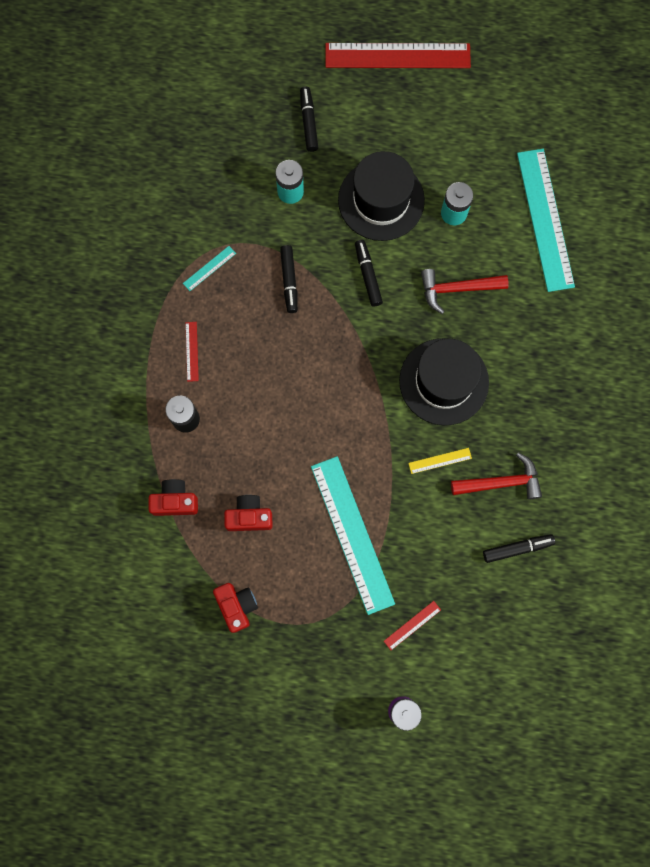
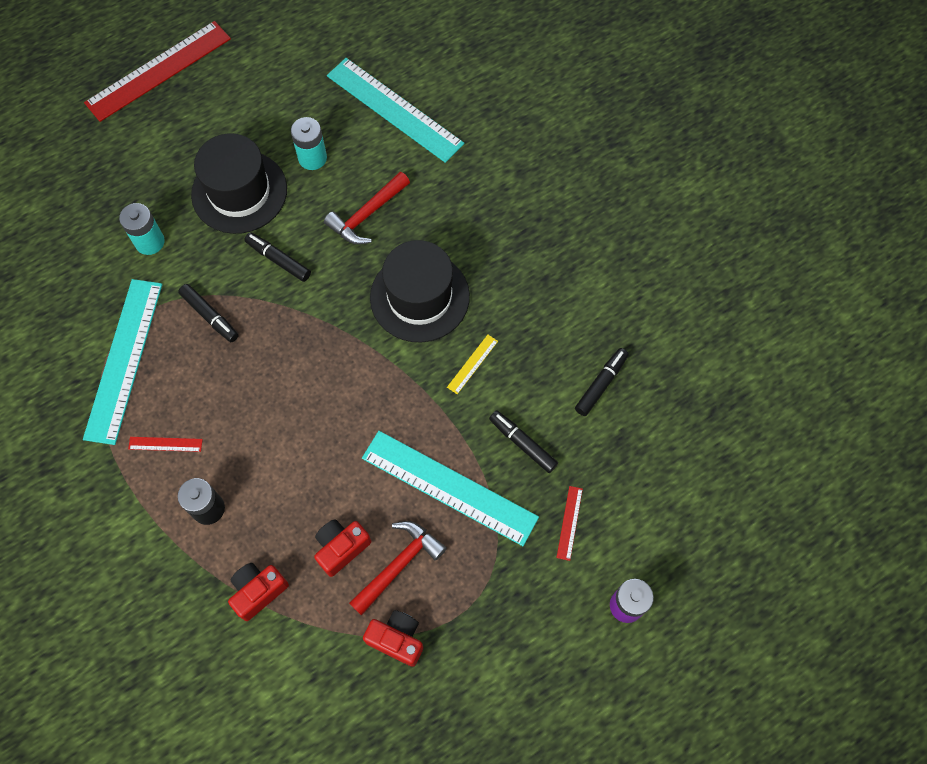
camera: 40 degrees left, 10 degrees down
(191, 351) = (165, 444): red ruler -> red ruler turned 45 degrees counterclockwise
(209, 268) = (124, 360): turquoise ruler -> turquoise ruler, size x2.49
(308, 122) = (120, 175): black marker -> black marker (522, 443)
(501, 482) = (540, 341): red hammer -> red hammer (399, 565)

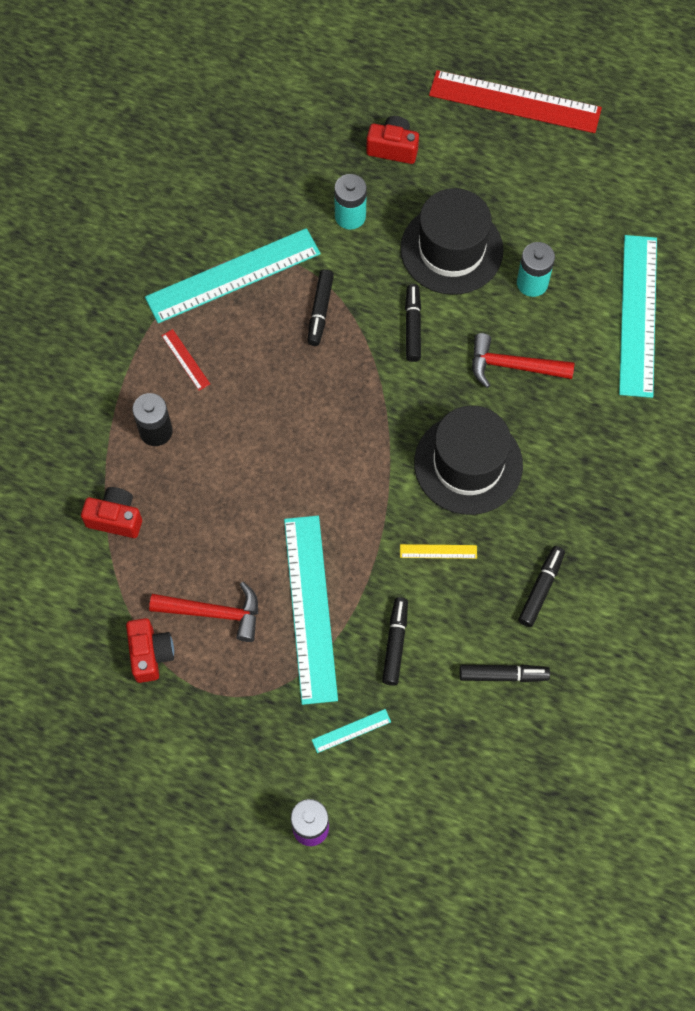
camera: 55 degrees right, 0 degrees up
(341, 548) = (196, 557): red camera -> red camera (393, 148)
(553, 314) = (541, 588): none -> black marker
(569, 523) = (351, 731): red ruler -> turquoise ruler

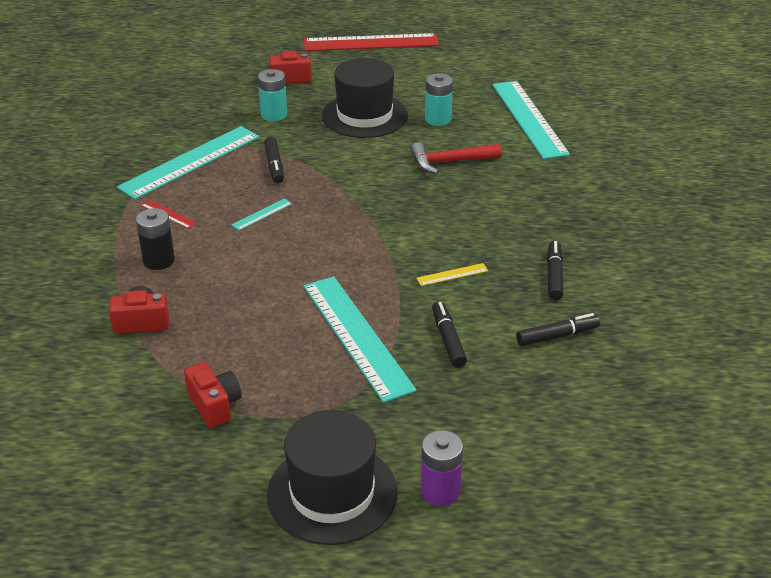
camera: 20 degrees left, 30 degrees down
(214, 613) = (266, 361): red hammer -> none
(351, 731) = (441, 409): turquoise ruler -> turquoise ruler (262, 214)
(413, 326) = (356, 158): black marker -> none
(468, 464) = (446, 220): black hat -> black hat (332, 493)

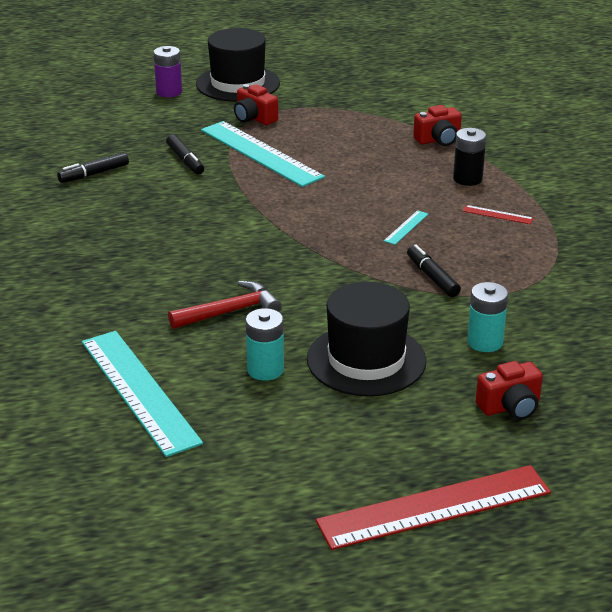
camera: 165 degrees right, 5 degrees down
(190, 162) = (528, 267): turquoise ruler -> none
(214, 405) = (342, 107): red camera -> red camera (254, 118)
(452, 275) = (194, 203): yellow ruler -> none
(554, 276) = (98, 215): black marker -> none

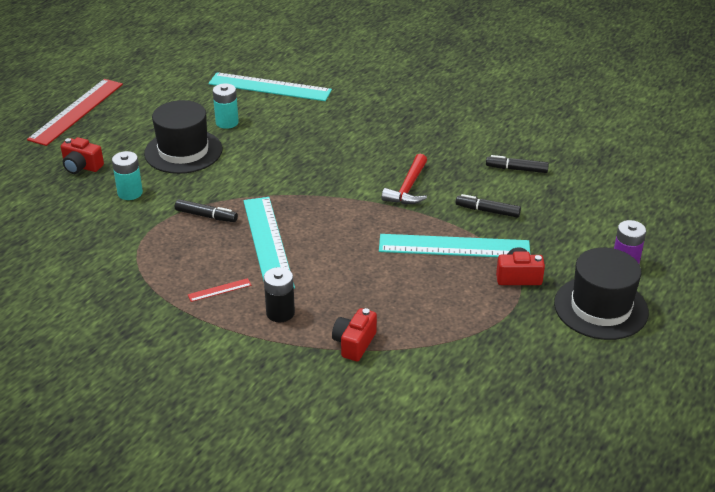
camera: 135 degrees right, 5 degrees up
(94, 174) = (516, 169): black marker -> black marker turned 90 degrees counterclockwise
(230, 312) = (288, 138): red hammer -> red hammer (408, 188)
(406, 227) = (268, 243): turquoise ruler -> turquoise ruler, size x2.49
(510, 407) = (81, 167): red camera -> red camera turned 90 degrees counterclockwise

